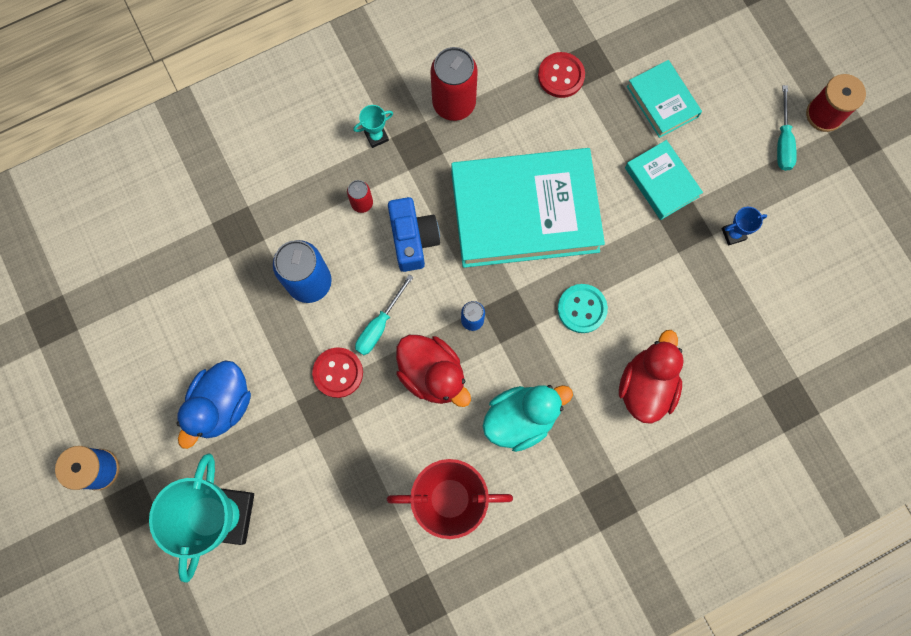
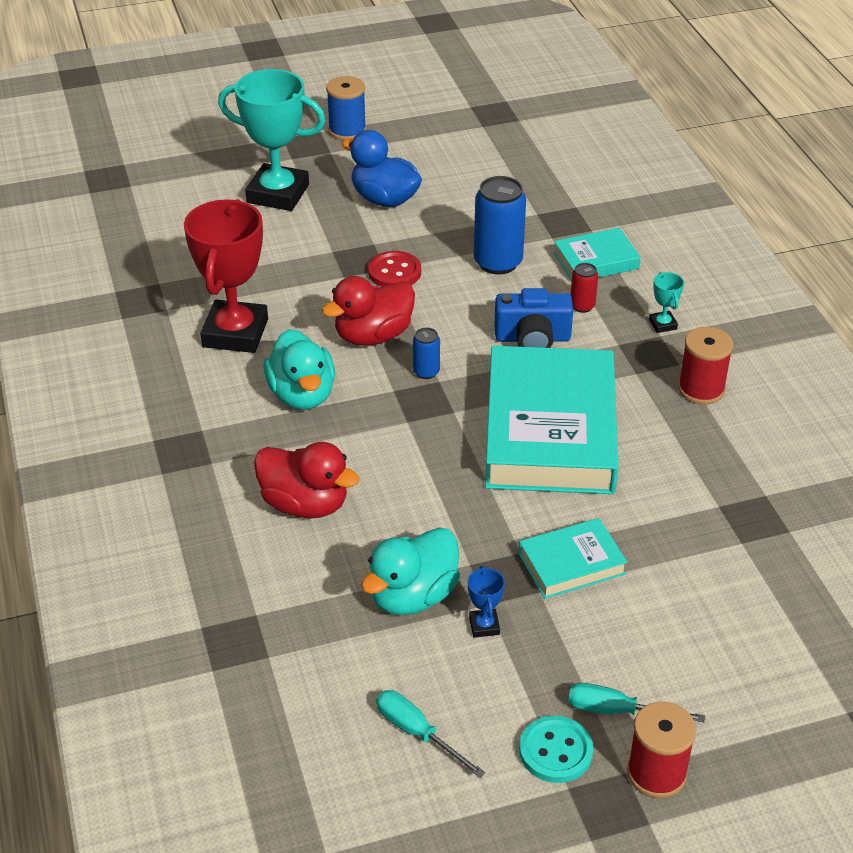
camera: 100 degrees right, 35 degrees down
(379, 325) = (438, 304): turquoise screwdriver -> turquoise screwdriver (417, 733)
(454, 103) = (701, 389): red can -> red spool
(561, 76) = (735, 488): red button -> none
(582, 309) = (416, 462): turquoise button -> turquoise button (555, 751)
(662, 101) = (691, 584): turquoise book -> turquoise book (596, 261)
(718, 287) = (413, 596): none -> turquoise duck

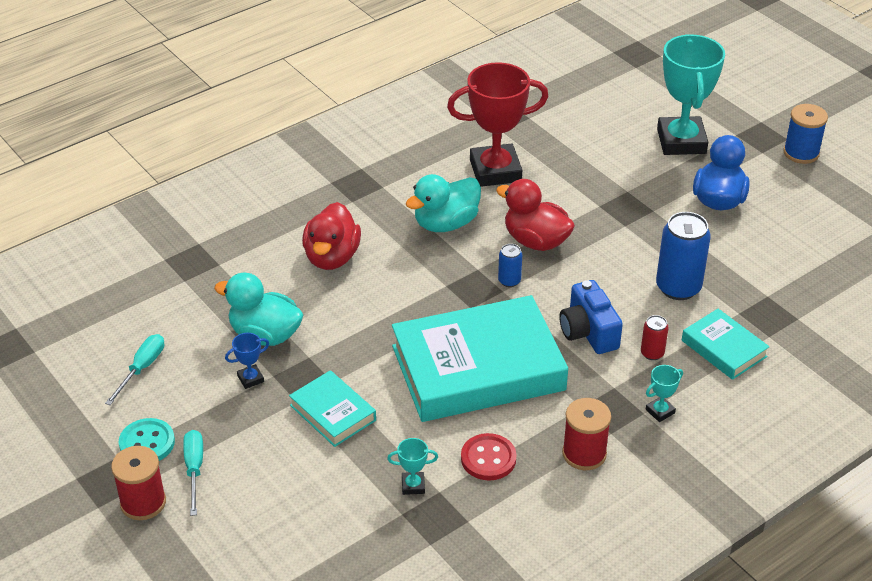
camera: 70 degrees right, 0 degrees up
(394, 272) = (623, 231): red button -> red button (488, 458)
(704, 524) = (413, 485): none -> turquoise trophy

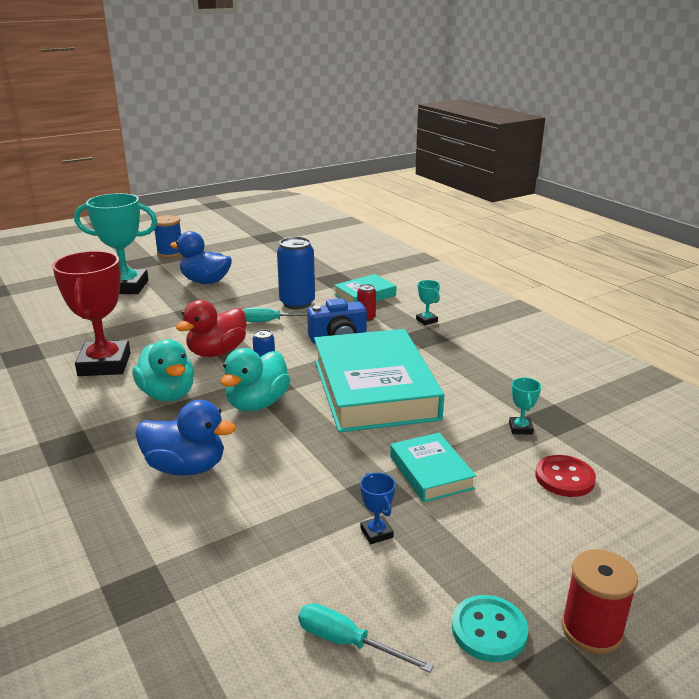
camera: 85 degrees left, 15 degrees down
(194, 469) = (527, 581): turquoise screwdriver -> turquoise screwdriver (270, 321)
(265, 335) = (303, 521): turquoise duck -> turquoise duck (257, 403)
(332, 257) = (186, 467): red duck -> blue duck
(333, 413) = (431, 472): turquoise book -> turquoise book turned 75 degrees counterclockwise
(488, 458) = (482, 390): red button -> red button (564, 478)
(584, 454) = (472, 350): red spool -> none

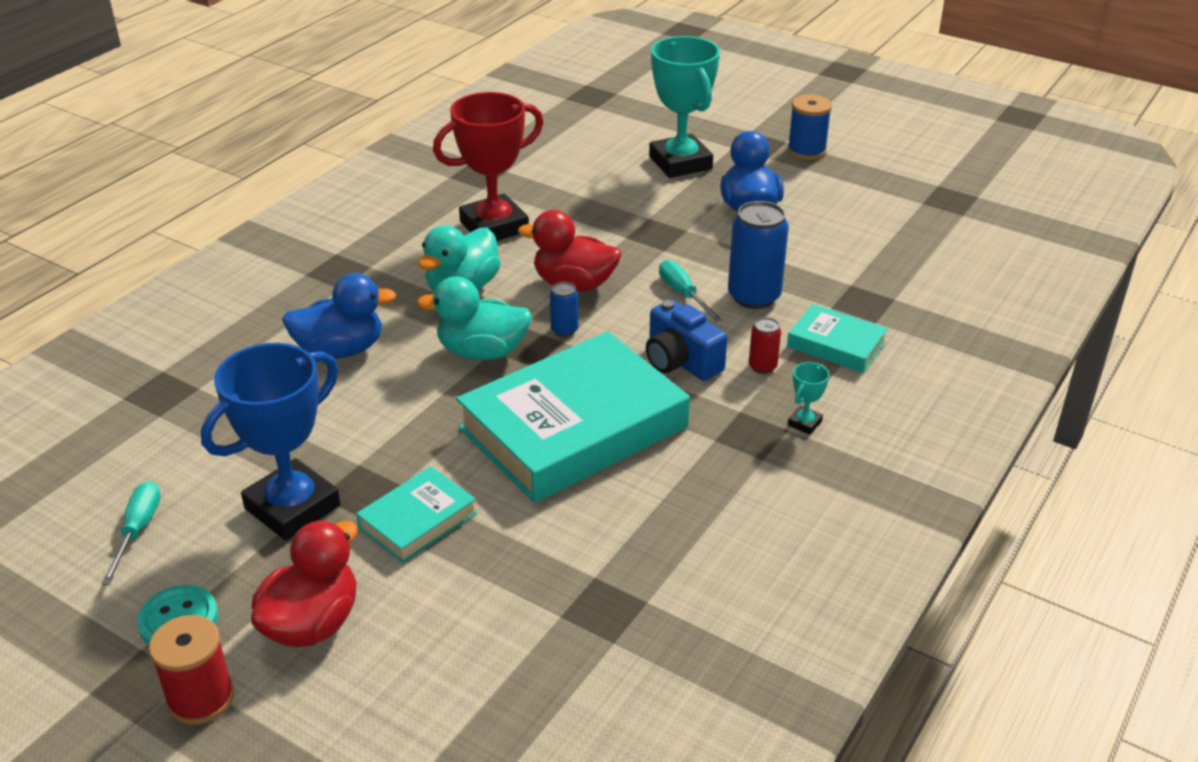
camera: 65 degrees right, 10 degrees up
(186, 467) = (340, 350): blue duck -> blue duck turned 90 degrees counterclockwise
(376, 533) = (292, 507): blue trophy -> blue trophy, size x2.47
(520, 428) = (558, 578): turquoise trophy -> none
(523, 547) = (312, 623): none -> red duck
(564, 478) = (464, 639): red button -> none

